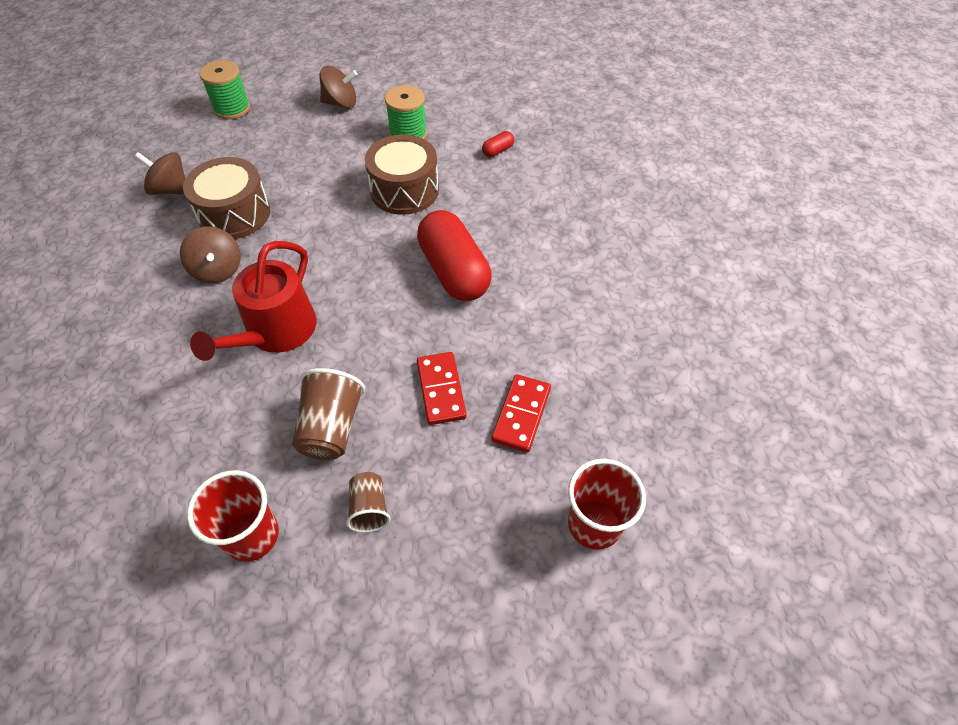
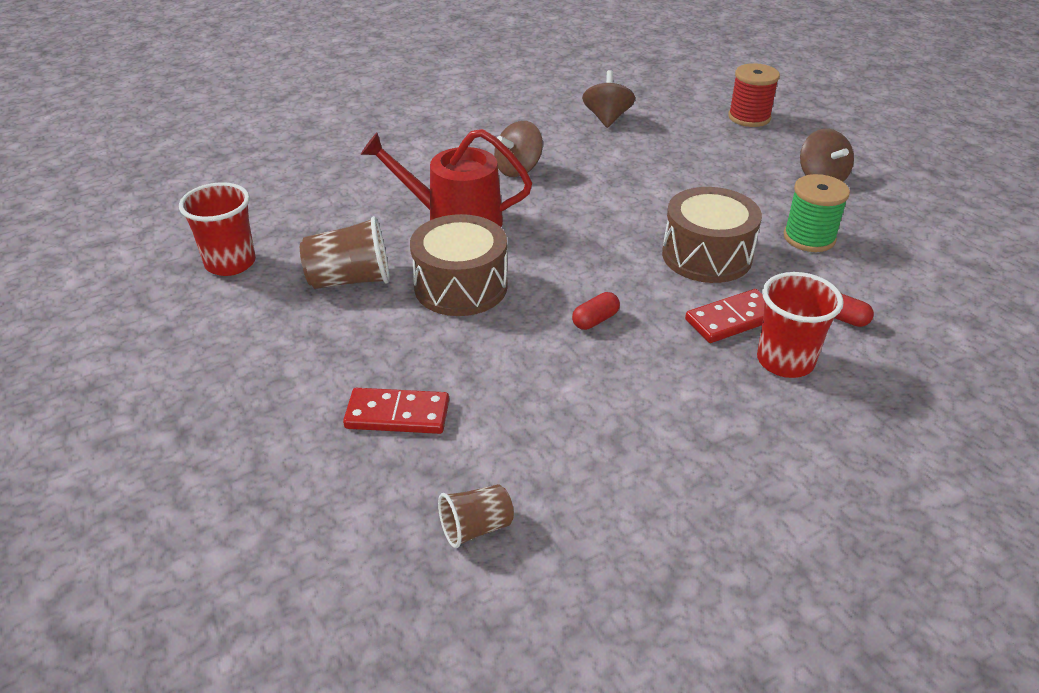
camera: 75 degrees right, 15 degrees down
(232, 108) = (749, 117): green spool -> red spool
(234, 214) = (597, 158): brown drum -> brown drum (461, 286)
(369, 508) = (262, 324): brown cup -> brown cup (476, 528)
(441, 390) = (415, 344): red domino -> red domino (732, 319)
(454, 271) = (595, 320): red capsule -> red capsule, size x0.40
(594, 524) = (255, 503): red cup -> red cup (785, 361)

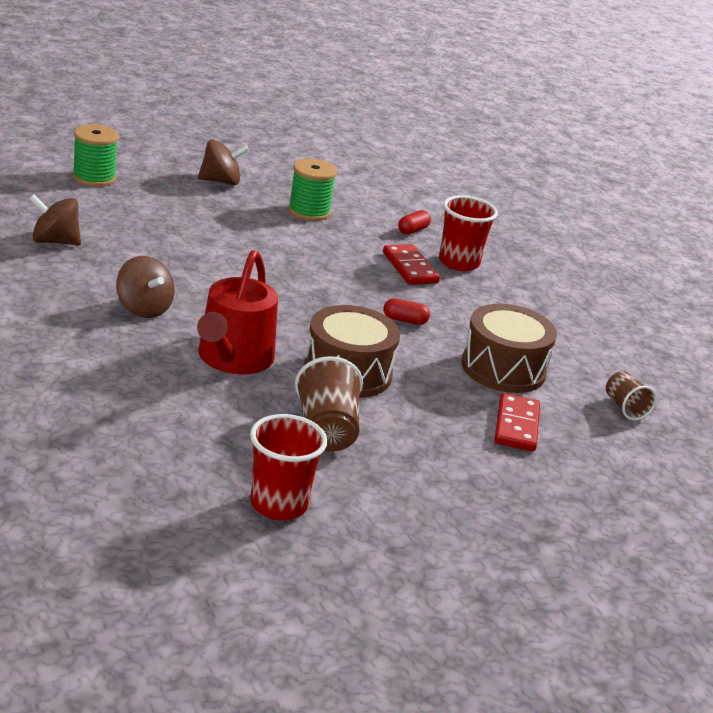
camera: 90 degrees left, 10 degrees down
(595, 320) = (404, 320): red capsule -> red capsule turned 45 degrees counterclockwise
(706, 256) = (324, 256): brown drum -> brown drum (503, 369)
(749, 117) = (94, 177): red spool -> green spool

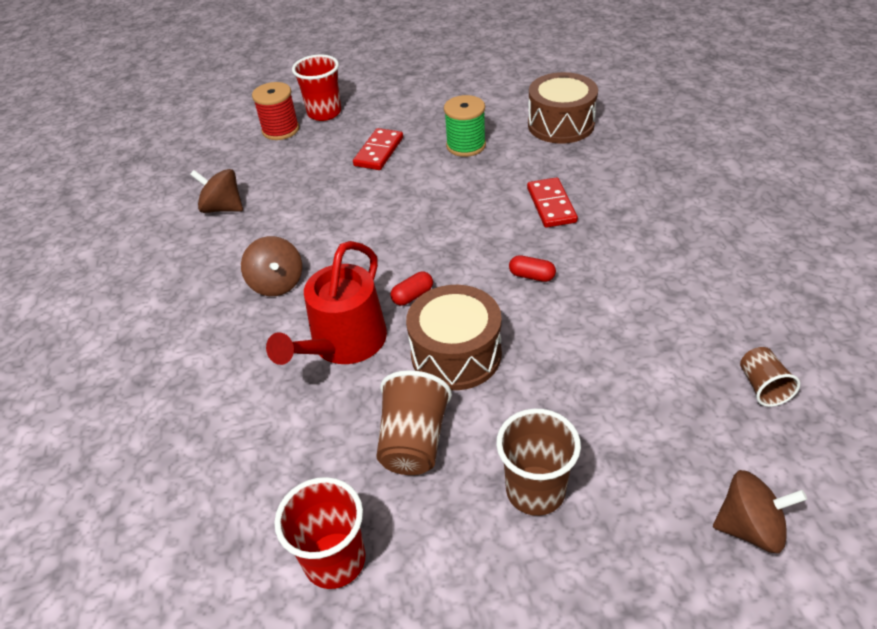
camera: 20 degrees right, 15 degrees up
(94, 177) = (280, 130): green spool -> red spool
(221, 181) = (392, 120): brown spinning top -> brown spinning top (749, 527)
(413, 230) = (563, 157): red capsule -> red capsule (412, 296)
(446, 466) = (535, 491): none -> brown cup
(459, 262) = (603, 193): red cup -> red cup (324, 113)
(503, 369) = (627, 336): brown drum -> brown drum (561, 124)
(516, 426) = (628, 422): red domino -> red domino (378, 152)

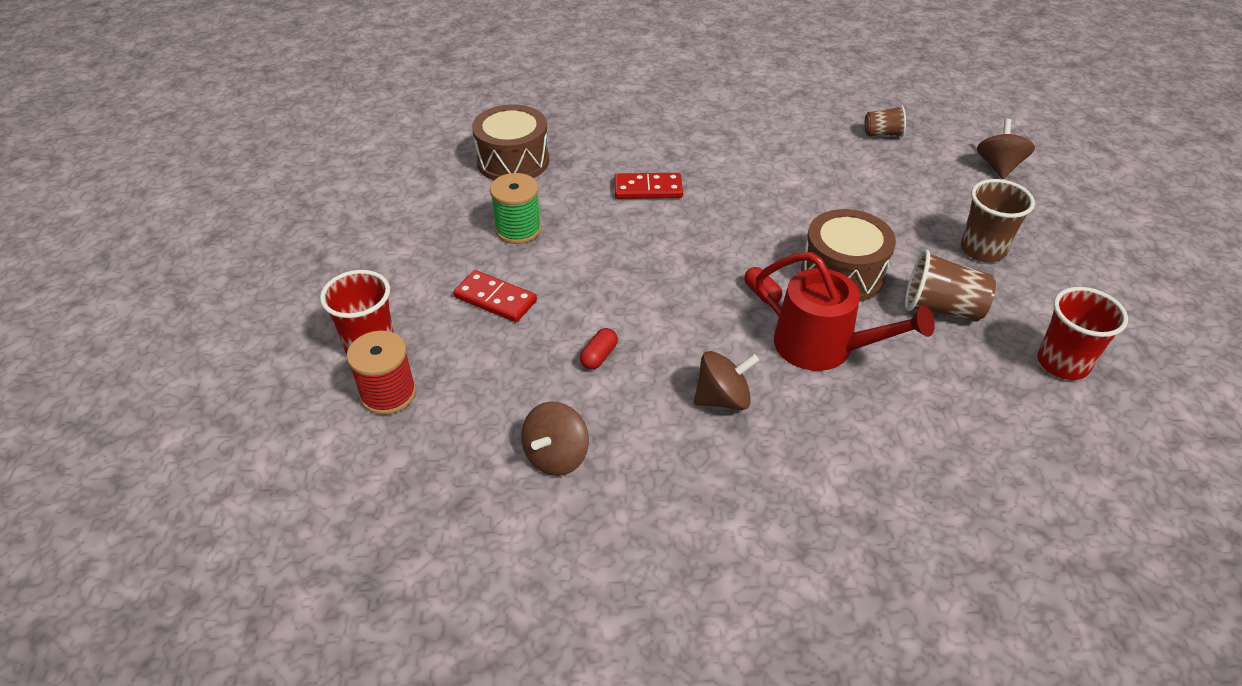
camera: 85 degrees left, 0 degrees up
(531, 276) = (748, 216): red capsule -> red capsule (599, 356)

